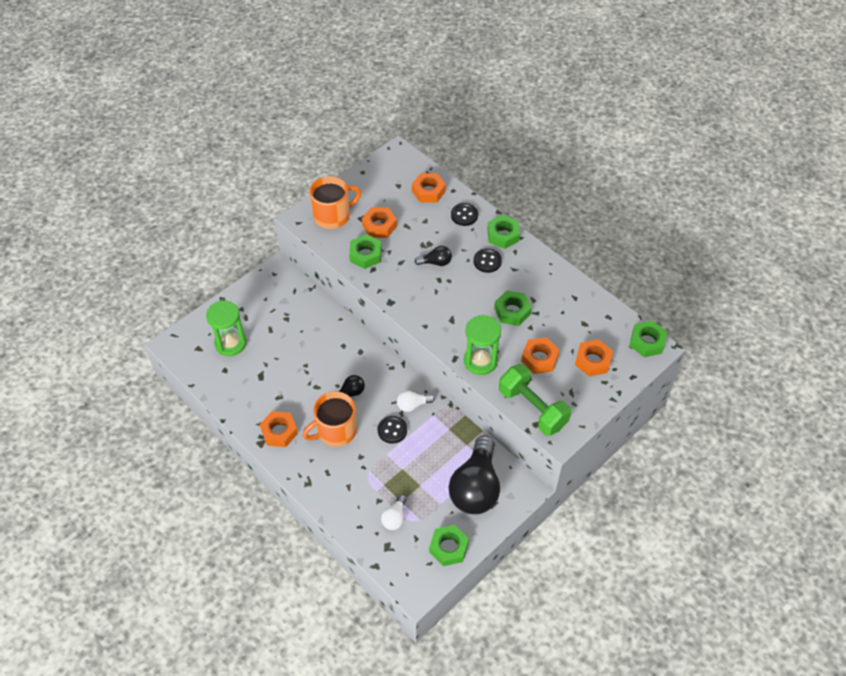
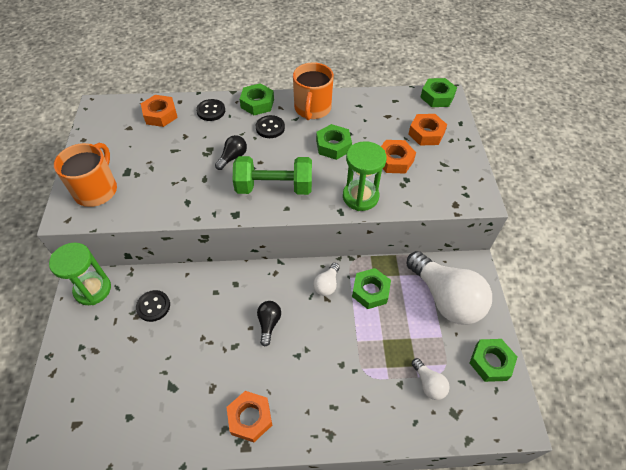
camera: 50 degrees left, 0 degrees up
(230, 343) = (106, 387): green hourglass -> green hourglass (93, 289)
(335, 431) = (296, 365): orange mug -> orange mug (312, 109)
(365, 255) = (166, 196): green nut -> green nut (370, 291)
(379, 226) = (150, 167): orange nut -> none
(392, 430) = (337, 318): black button -> black button (153, 306)
(475, 487) = (445, 298): black light bulb -> white light bulb
(532, 408) = (438, 196): green dumbbell -> green dumbbell (274, 187)

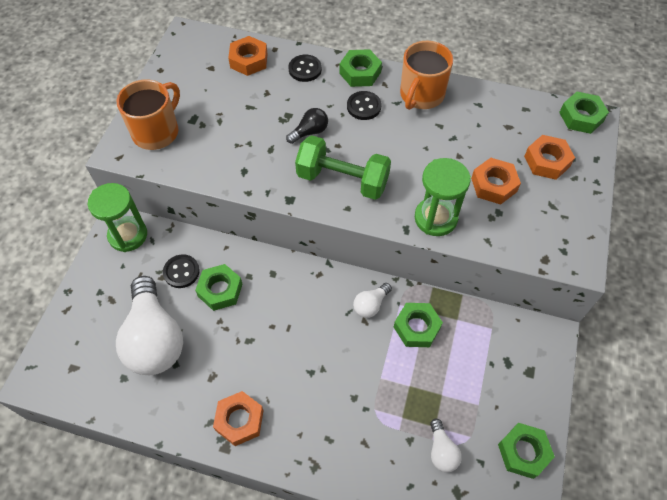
camera: 20 degrees right, 5 degrees up
(269, 324) = (292, 328): black light bulb -> none
(333, 146) = (428, 148): green nut -> green nut (220, 290)
(445, 298) = (500, 363): white light bulb -> white light bulb (154, 338)

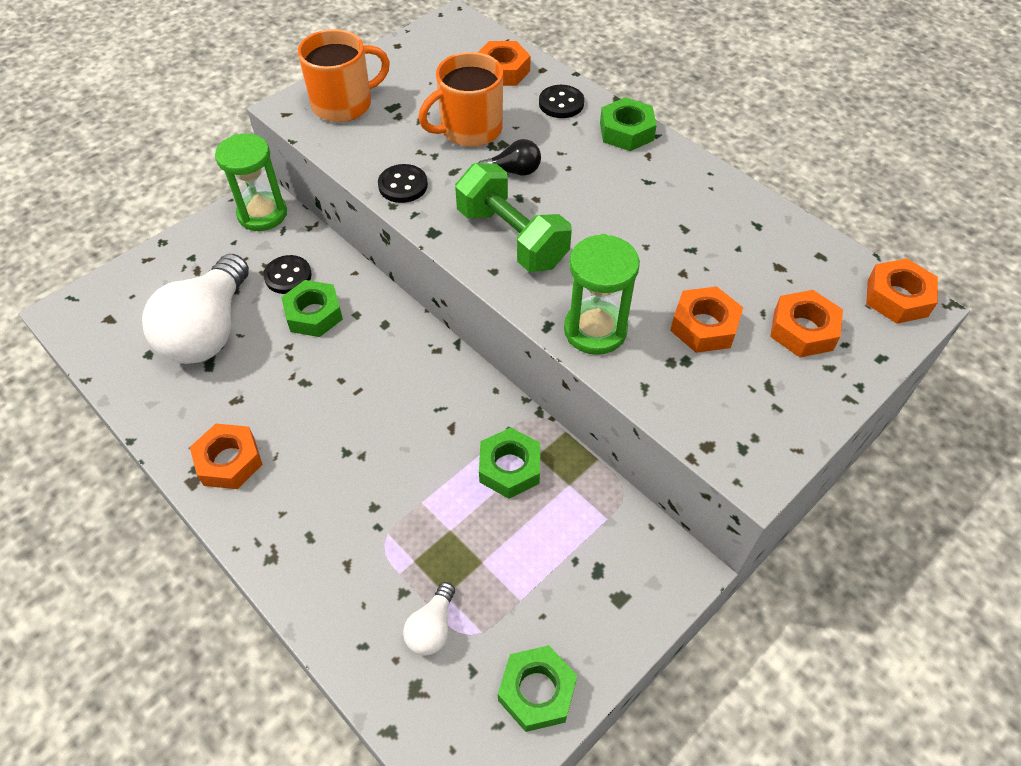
camera: 30 degrees right, 5 degrees down
(364, 106) = (601, 170): black button -> black button (403, 185)
(370, 305) = (472, 413): white light bulb -> none
(421, 95) = (686, 185): orange mug -> orange mug (469, 129)
(581, 117) = (897, 297): green nut -> orange nut

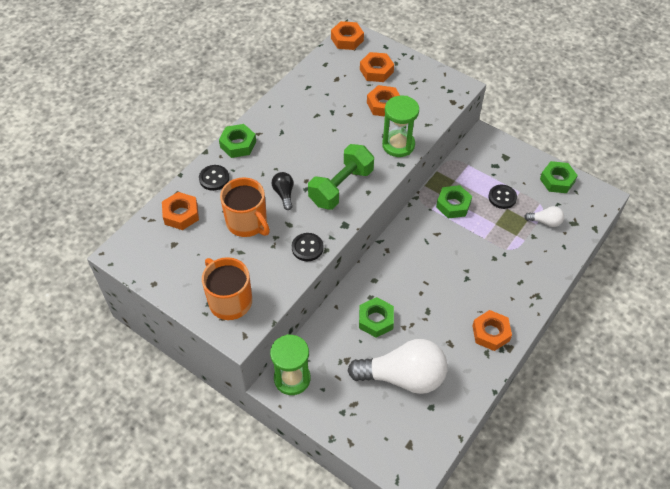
camera: 100 degrees left, 0 degrees up
(288, 276) = (347, 344): black button -> black button (502, 197)

